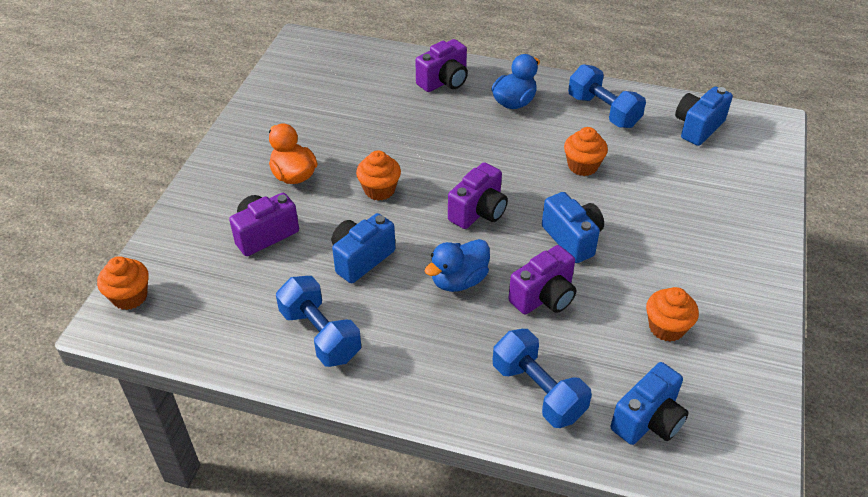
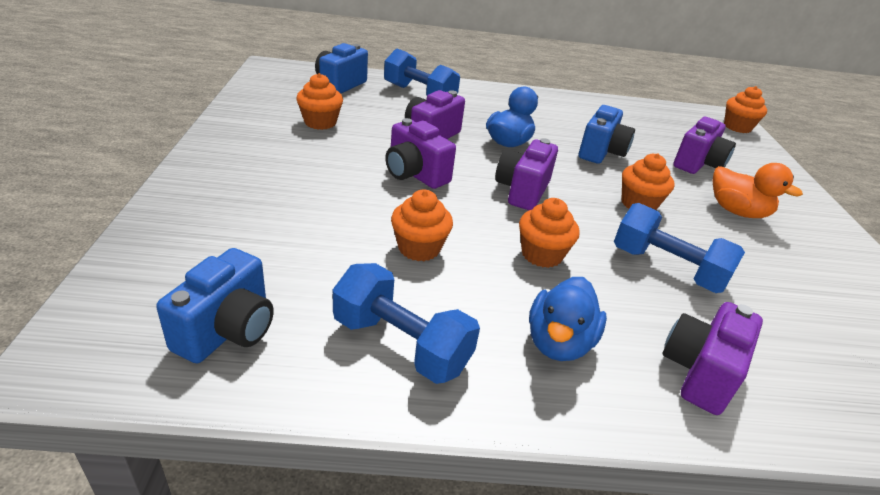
camera: 160 degrees right, 10 degrees down
(320, 334) = (587, 114): blue dumbbell -> blue dumbbell (667, 268)
(494, 153) = (541, 254): none -> orange cupcake
(572, 239) = (415, 174): blue camera -> purple camera

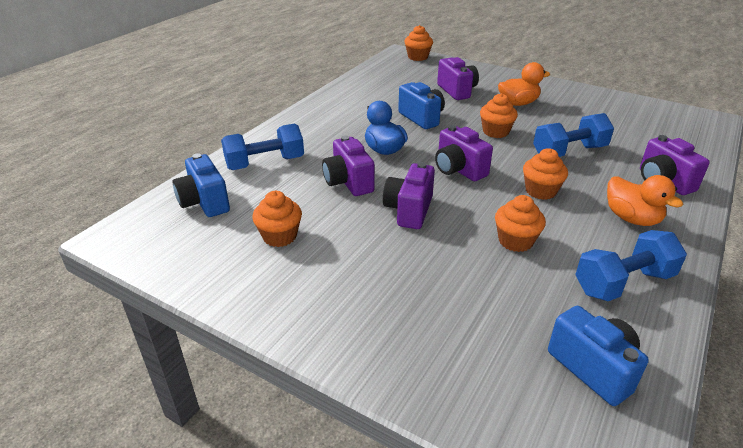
camera: 55 degrees left, 0 degrees up
(415, 174) = (409, 210): purple camera -> purple camera turned 120 degrees clockwise
(558, 343) = (631, 218): blue duck -> orange duck

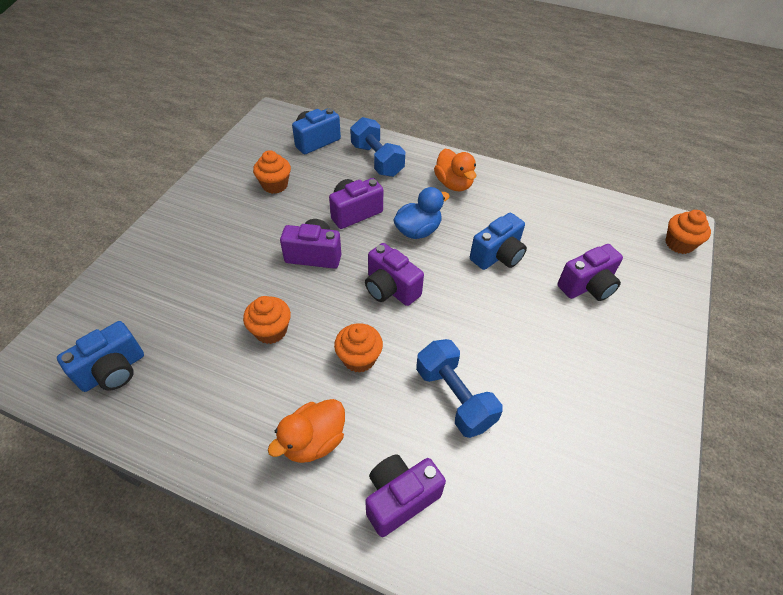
camera: 80 degrees right, 15 degrees up
(458, 170) = (390, 289): purple camera -> purple camera turned 90 degrees counterclockwise
(495, 132) = (485, 323): orange cupcake -> none
(518, 103) = (577, 351): orange duck -> orange duck (453, 184)
(623, 283) = (208, 411): blue dumbbell -> none

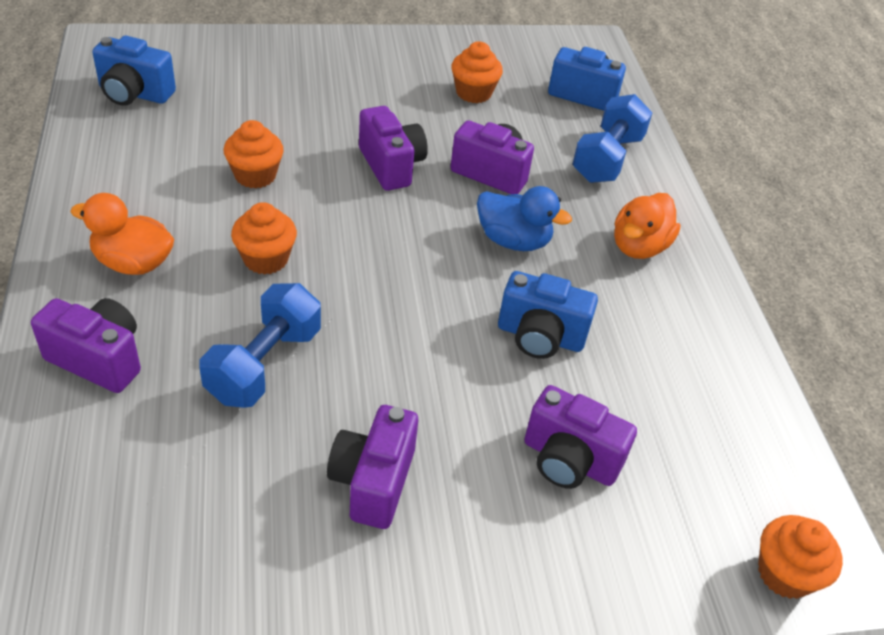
camera: 55 degrees right, 5 degrees down
(390, 289) = (391, 249): purple camera -> purple camera (373, 482)

